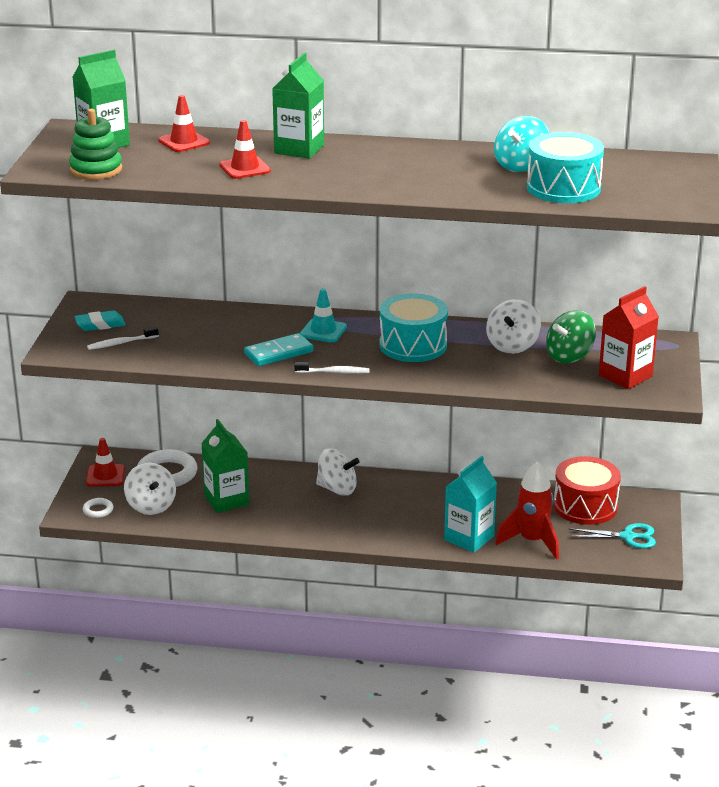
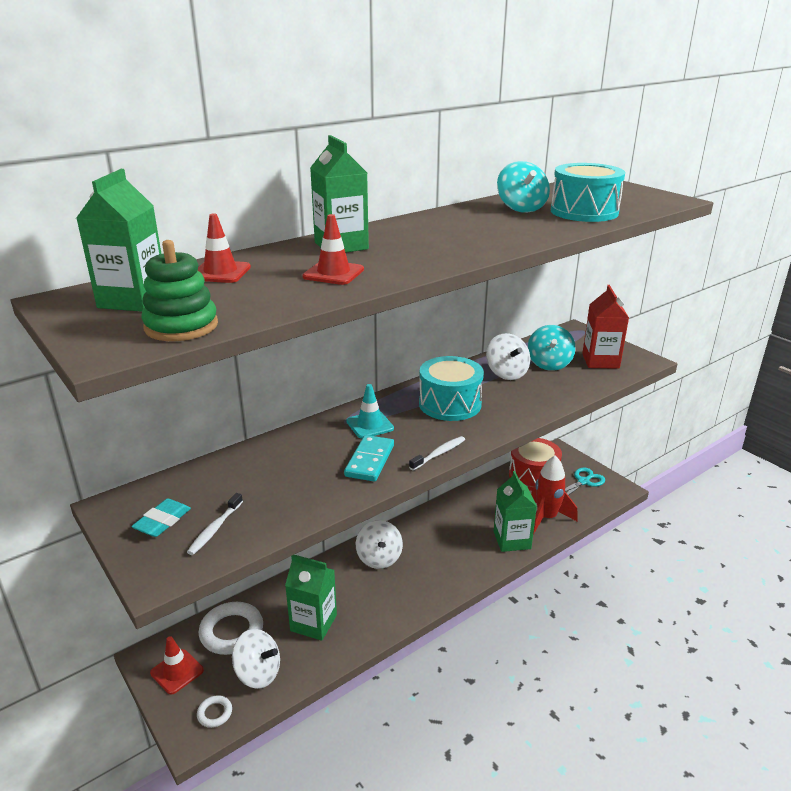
camera: 45 degrees left, 0 degrees up
(337, 489) = (379, 558): white spinning top -> white spinning top turned 105 degrees clockwise
(469, 538) = (512, 540): turquoise carton -> green carton
(569, 356) = (549, 364): green spinning top -> turquoise spinning top

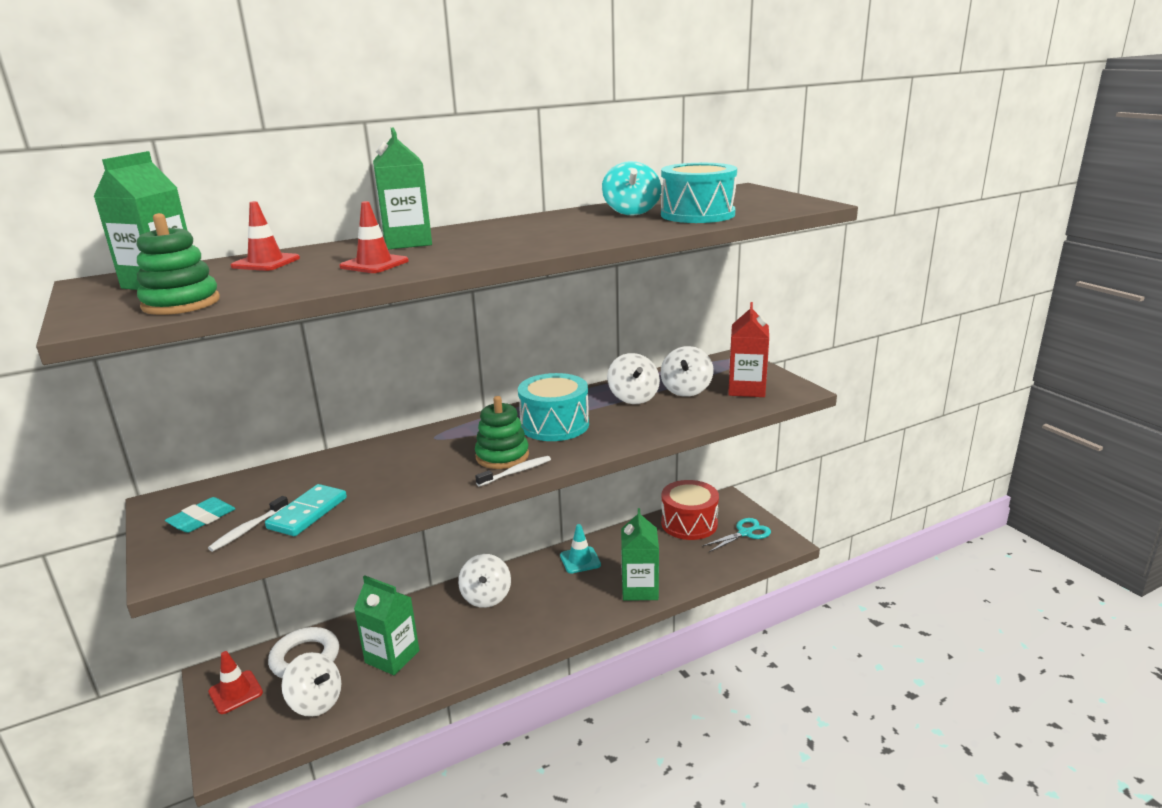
camera: 10 degrees right, 5 degrees down
(215, 713) = (257, 737): white ring -> none
(370, 425) = (458, 441): turquoise traffic cone -> turquoise traffic cone (580, 560)
(370, 461) = (439, 475): turquoise domino -> turquoise domino (308, 513)
(418, 438) = (502, 456): none -> green stacking toy
(546, 518) = (688, 569): red rocket -> none
(549, 364) = (686, 390): turquoise spinning top -> white spinning top

